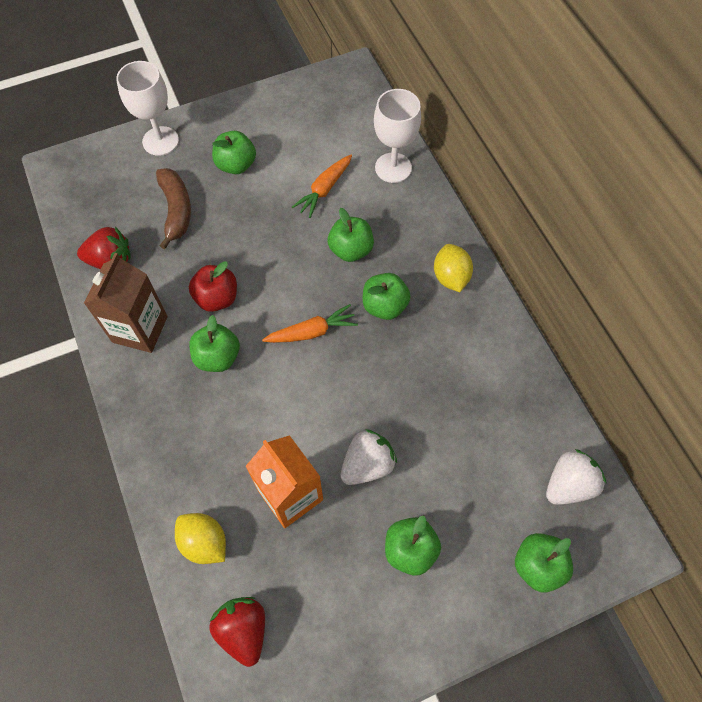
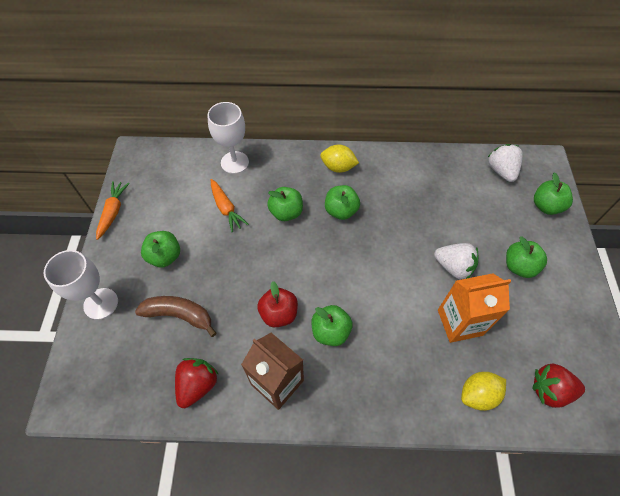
camera: 65 degrees left, 5 degrees down
(312, 332) = (339, 261): orange carrot -> orange carrot (113, 212)
(367, 465) = (453, 267): white strawberry -> white strawberry turned 135 degrees clockwise

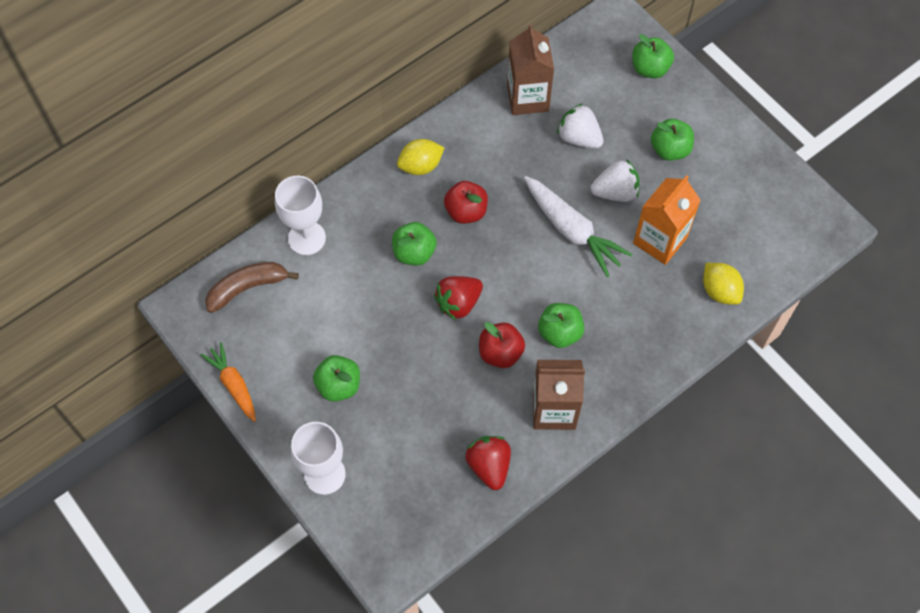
camera: 40 degrees left, 5 degrees up
(179, 315) = (411, 425): brown banana -> brown banana (247, 288)
(226, 208) = (349, 293): orange carrot -> none
(341, 211) = (466, 211): green apple -> red apple
(400, 270) = (572, 231): none -> white carrot
(442, 172) = (528, 98): none -> brown carton
(478, 394) = (719, 291): yellow lemon -> yellow lemon turned 60 degrees counterclockwise
(501, 171) = (582, 57): white strawberry -> white strawberry (579, 138)
(550, 390) = (770, 244): red strawberry -> red strawberry (458, 303)

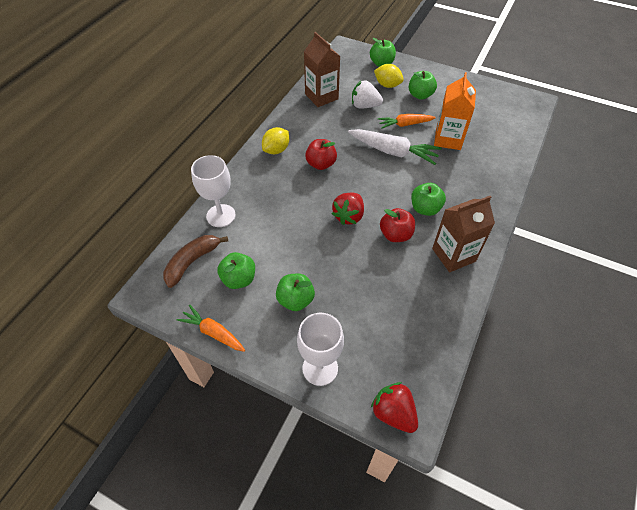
camera: 25 degrees left, 10 degrees down
(414, 253) = (301, 198): green apple -> green apple (239, 279)
(489, 466) = (436, 309): red strawberry -> red strawberry (393, 413)
(615, 192) = (404, 124): white strawberry -> orange carrot
(719, 291) = (501, 152): yellow lemon -> yellow lemon (387, 85)

